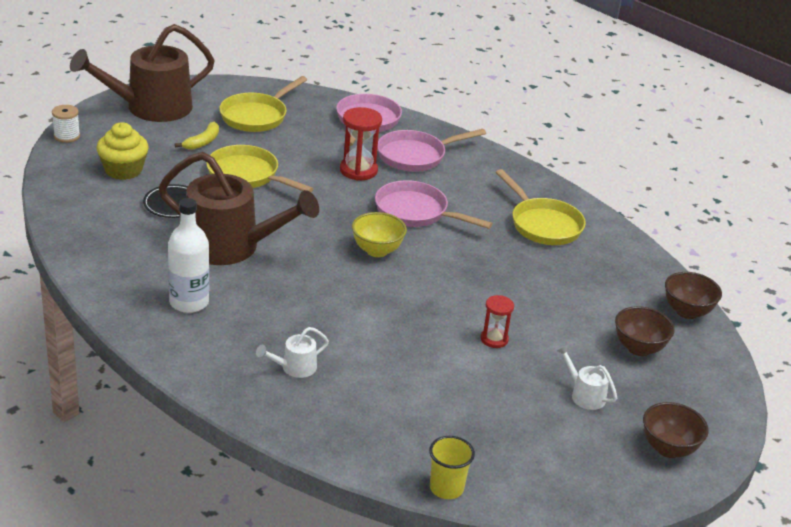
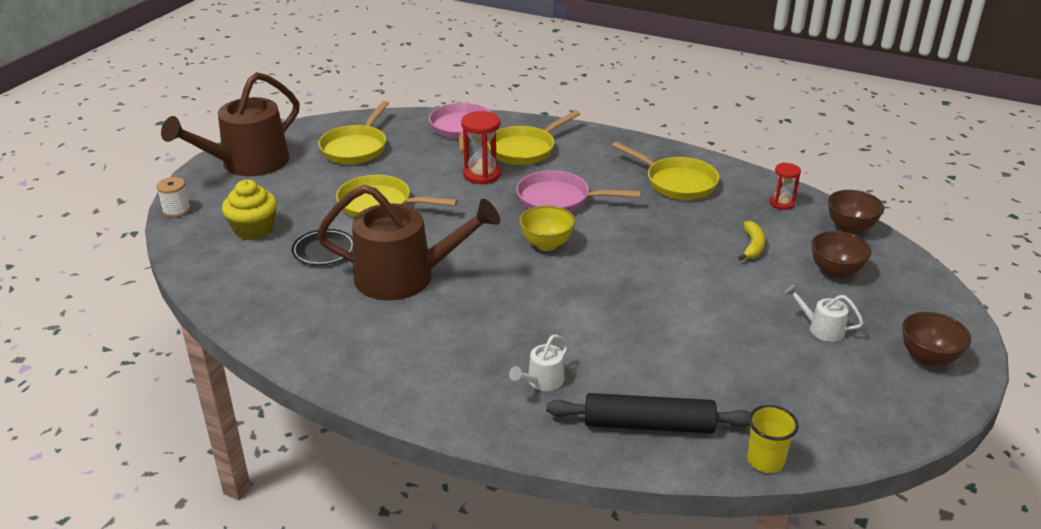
camera: 15 degrees left, 0 degrees up
(189, 302) = (397, 344): white bottle -> none
(203, 142) = (318, 183): yellow banana -> yellow banana (753, 246)
(363, 429) = (648, 425): none -> black rolling pin
(415, 156) = (525, 149): pink pan -> yellow pan
(494, 339) = (707, 299): red hourglass -> red hourglass (782, 203)

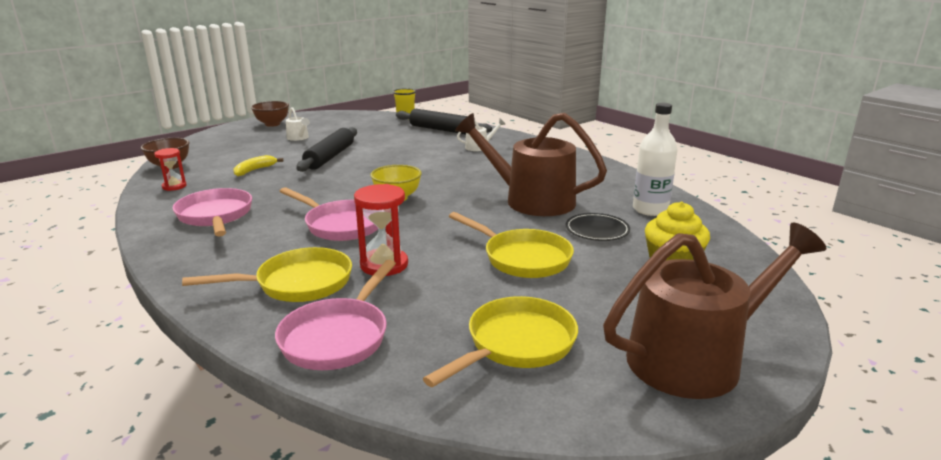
camera: 155 degrees left, 10 degrees down
(176, 210) = (782, 305): white spool -> none
(271, 295) = (650, 209): none -> white bottle
(677, 182) = (215, 216): yellow pan -> pink pan
(711, 295) = (330, 157): none -> black rolling pin
(835, 272) = (236, 152): brown bowl -> none

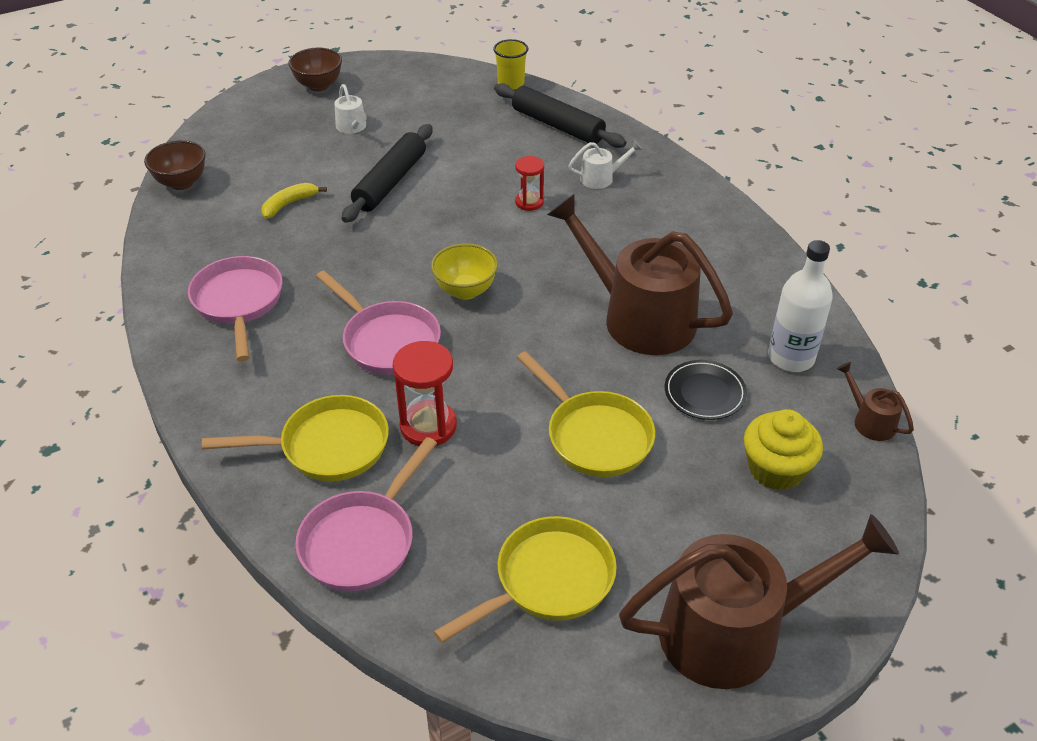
camera: 10 degrees right, 20 degrees up
(174, 186) = (188, 231): red hourglass -> red hourglass (529, 202)
(725, 233) = (870, 421): none -> brown watering can

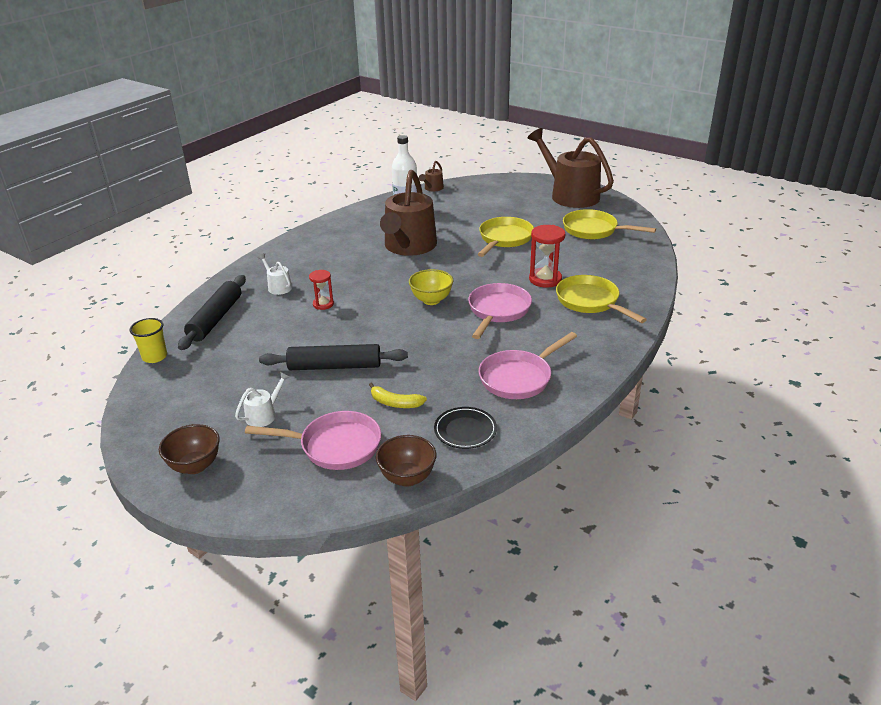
camera: 115 degrees left, 10 degrees down
(362, 541) = (629, 274): pink pan -> pink pan (335, 446)
(704, 393) = (449, 221): black plate -> black plate (465, 430)
(776, 469) = (481, 200): yellow cupcake -> none

